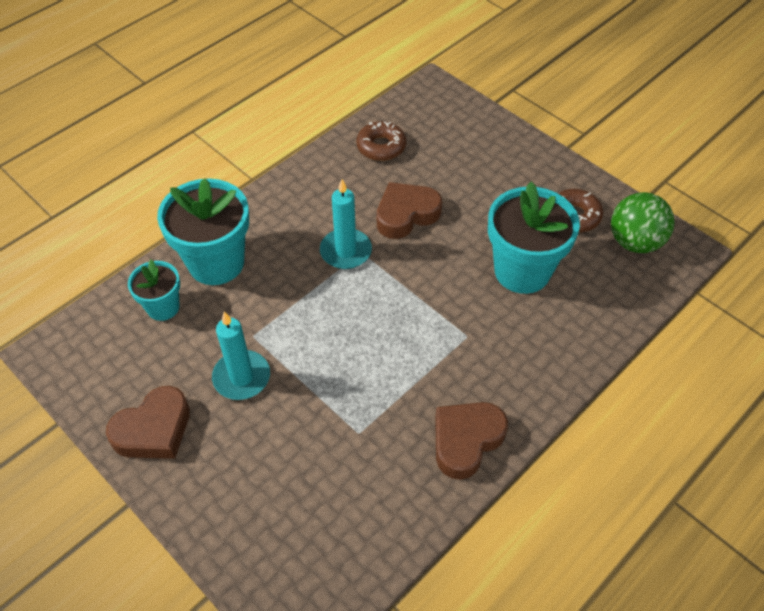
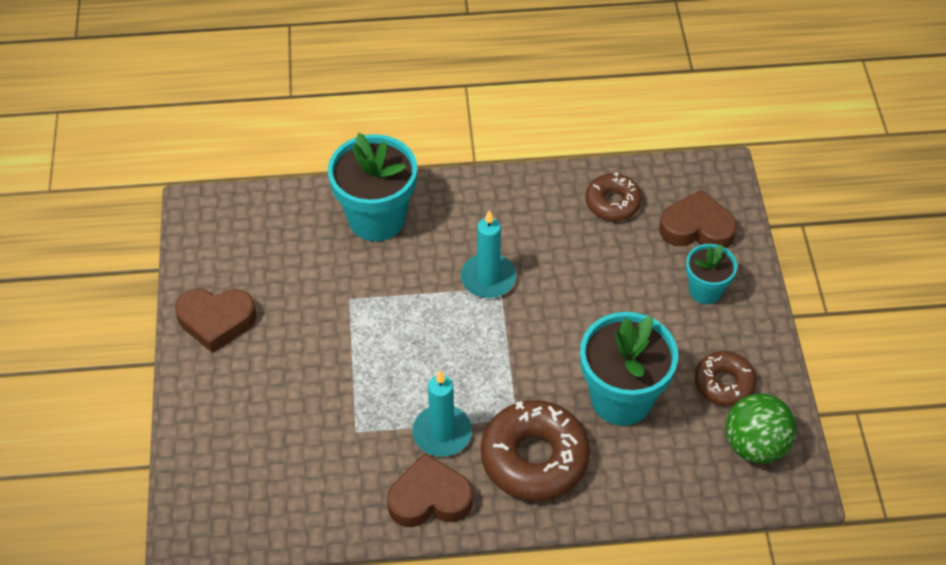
camera: 40 degrees right, 0 degrees up
(163, 307) = (305, 229): turquoise flower pot -> turquoise flower pot (705, 290)
(241, 377) = (311, 326): turquoise candle -> turquoise candle (442, 433)
(406, 214) = (571, 280): brown heart -> brown heart (697, 228)
(508, 354) = (534, 458): none -> brown donut

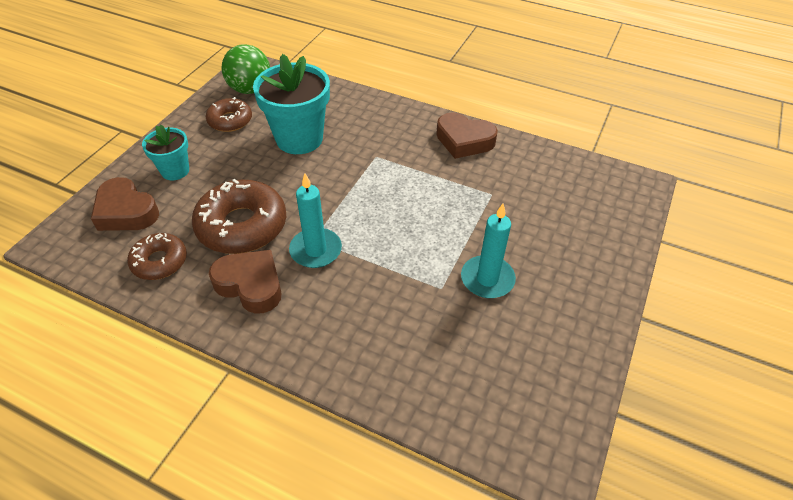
camera: 150 degrees left, 5 degrees down
(216, 321) = (572, 324): brown heart -> brown heart (250, 285)
(376, 218) = (369, 352): turquoise flower pot -> none
(442, 433) = (431, 168): turquoise candle -> turquoise candle (487, 279)
(534, 458) = (382, 133): brown donut -> brown donut (242, 226)

